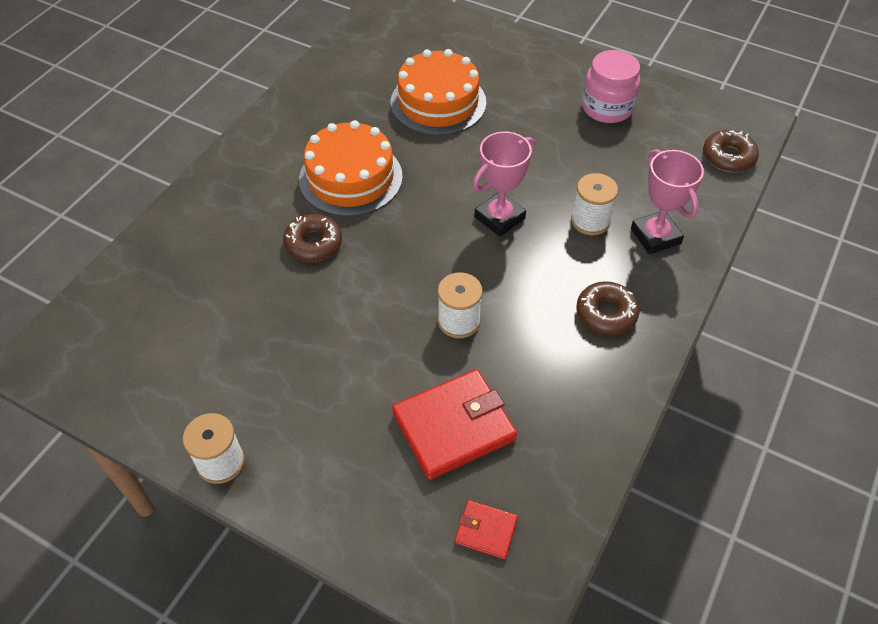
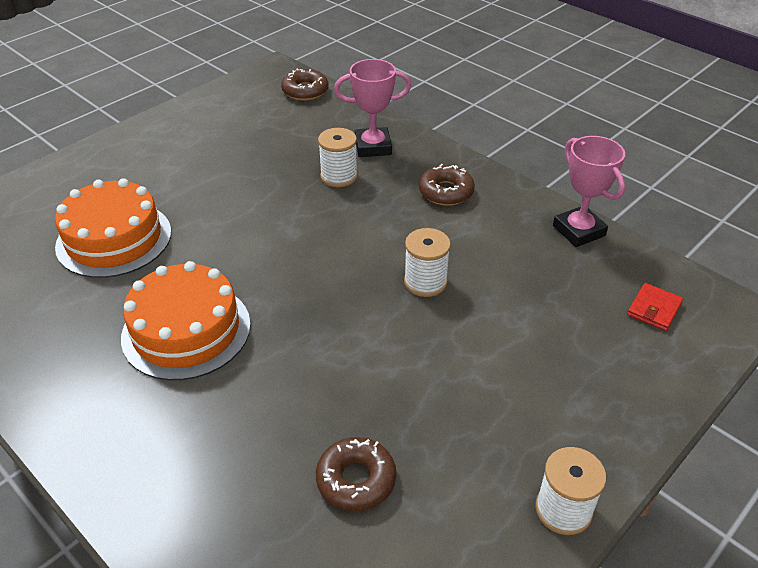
camera: 75 degrees left, 10 degrees down
(313, 243) = (273, 379): brown donut -> brown donut (356, 480)
(454, 427) = (546, 309): red wallet -> none
(499, 218) = (307, 229): pink trophy -> pink trophy (578, 231)
(607, 108) = (205, 134): pink jar -> none

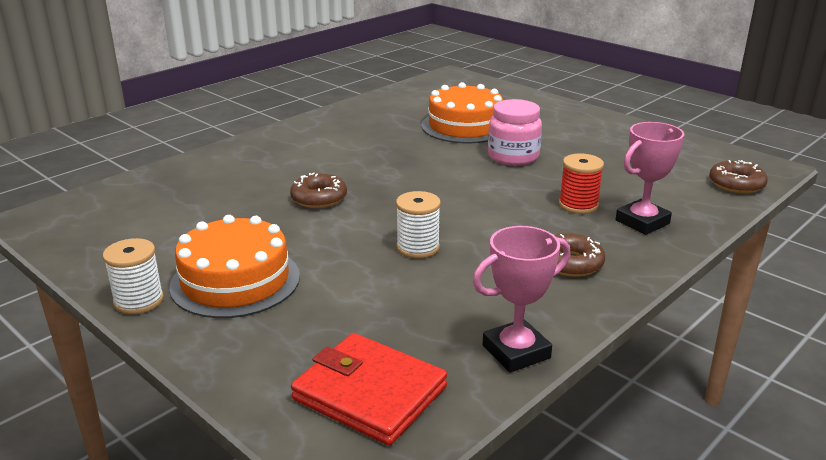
camera: 90 degrees right, 15 degrees down
(186, 330) = (364, 156): orange cake -> orange cake (235, 281)
(218, 207) = (513, 156): none -> pink jar
(339, 176) = (578, 205): white spool -> red spool
(356, 480) = (208, 217): brown donut -> brown donut (319, 198)
(373, 147) = (642, 222): pink trophy -> pink trophy turned 60 degrees clockwise
(654, 309) = (370, 393): red wallet -> red wallet, size x2.00

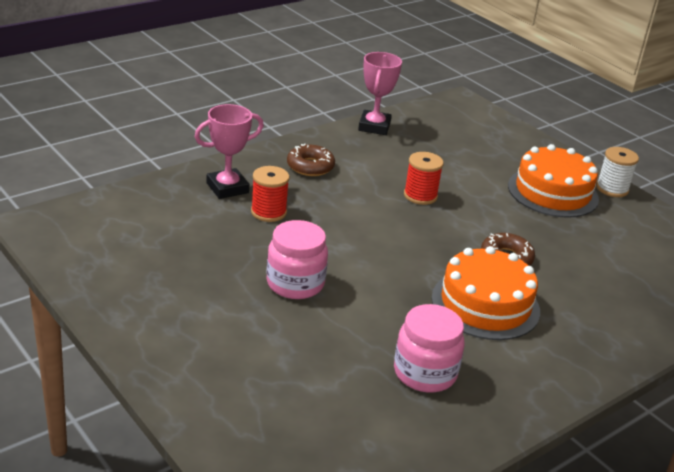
camera: 175 degrees left, 5 degrees up
(370, 393) = (457, 123): red wallet -> none
(394, 124) = (425, 373): none -> pink jar
(418, 247) = (420, 196): white spool -> red spool
(465, 126) = (329, 352): orange cake -> orange cake (485, 304)
(516, 352) = (374, 126): pink trophy -> pink trophy turned 60 degrees counterclockwise
(736, 184) = (99, 210): brown donut -> none

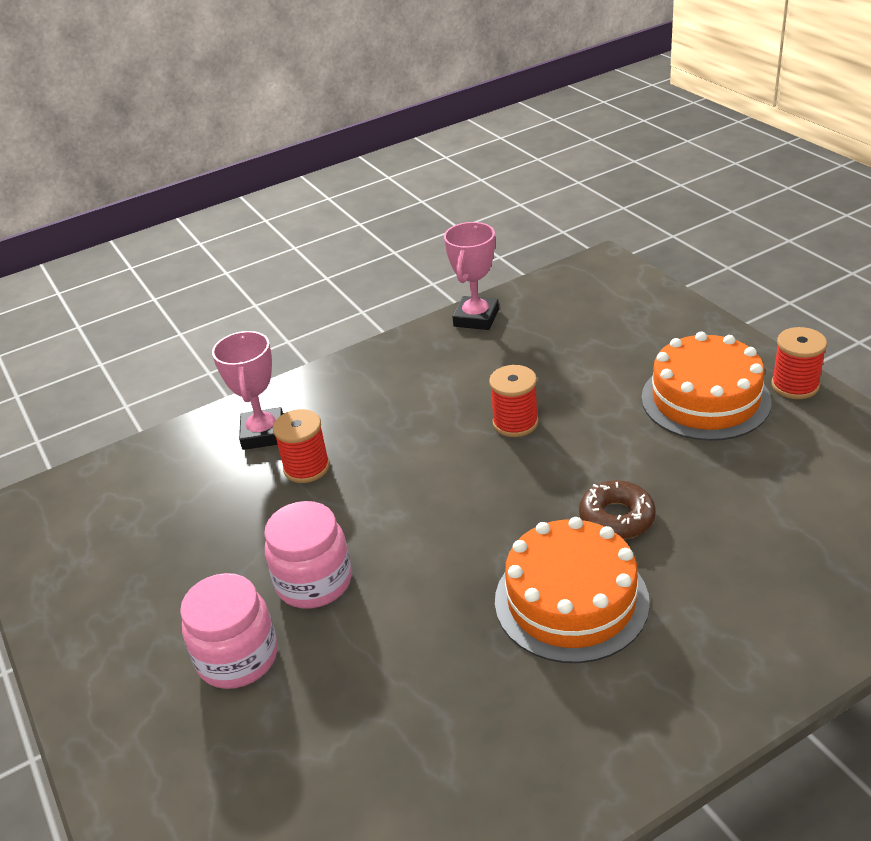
camera: 15 degrees right, 5 degrees up
(227, 188) = (263, 434): pink trophy -> pink trophy turned 75 degrees counterclockwise
(310, 166) = (377, 390): brown donut -> none
(425, 373) = (459, 728): pink jar -> pink jar (238, 657)
(612, 189) = (795, 385): white spool -> red spool

